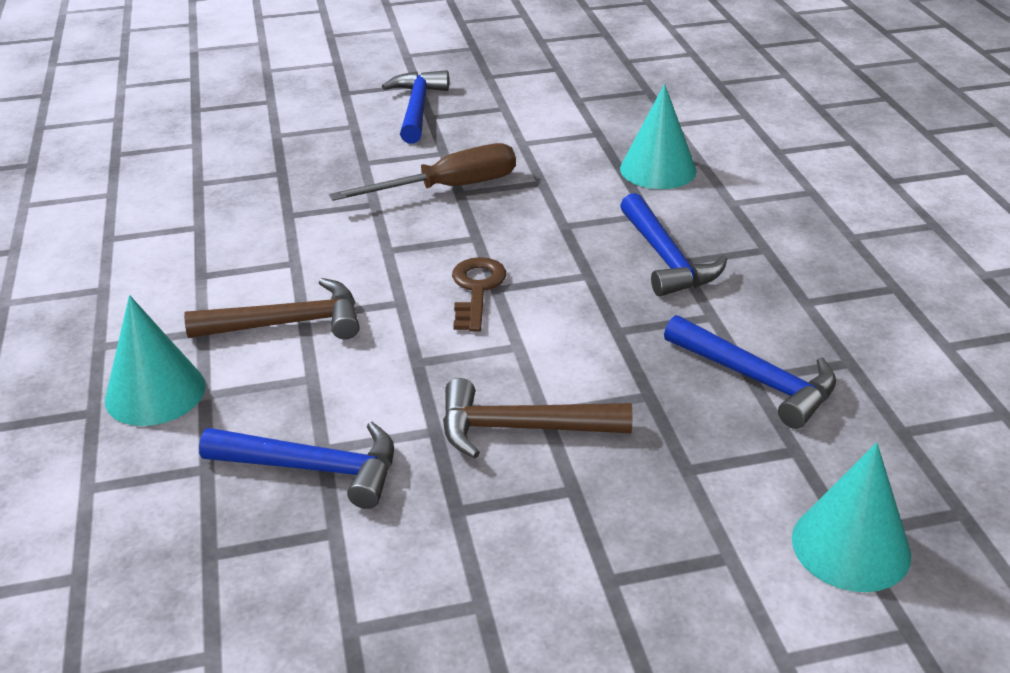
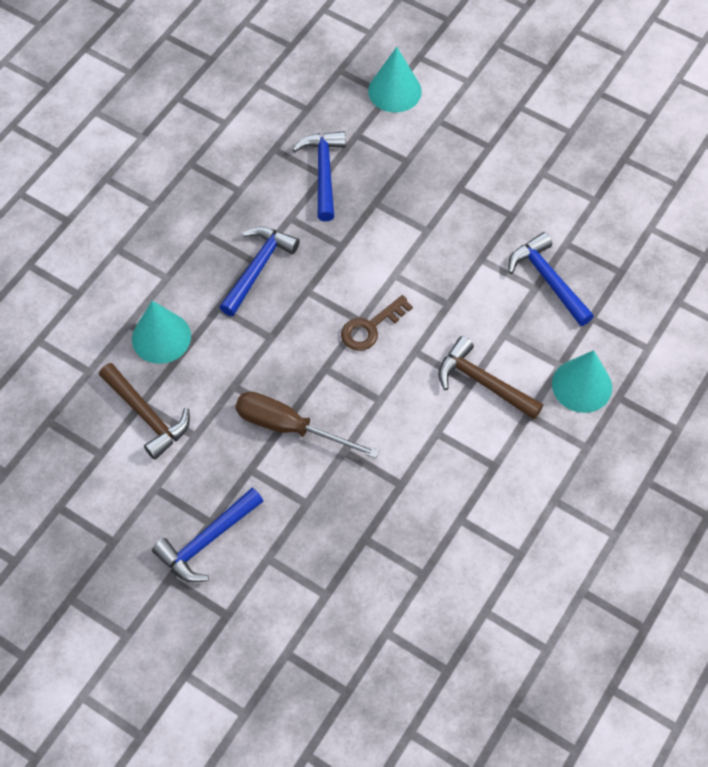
camera: 135 degrees left, 25 degrees up
(521, 428) = (445, 230): brown hammer -> brown hammer (146, 415)

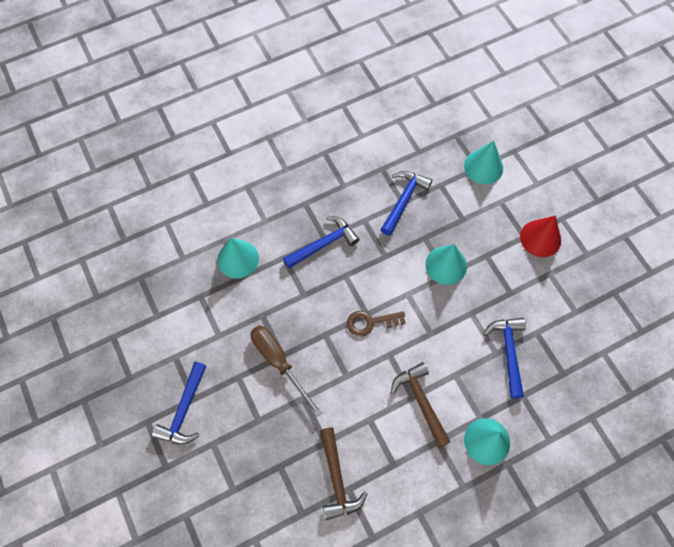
camera: 30 degrees right, 5 degrees up
(146, 415) = (198, 306): brown hammer -> brown hammer (337, 479)
(207, 540) = (184, 410): blue hammer -> blue hammer turned 60 degrees counterclockwise
(419, 221) = (446, 265): none -> turquoise cone
(508, 139) = (540, 238): none -> red cone

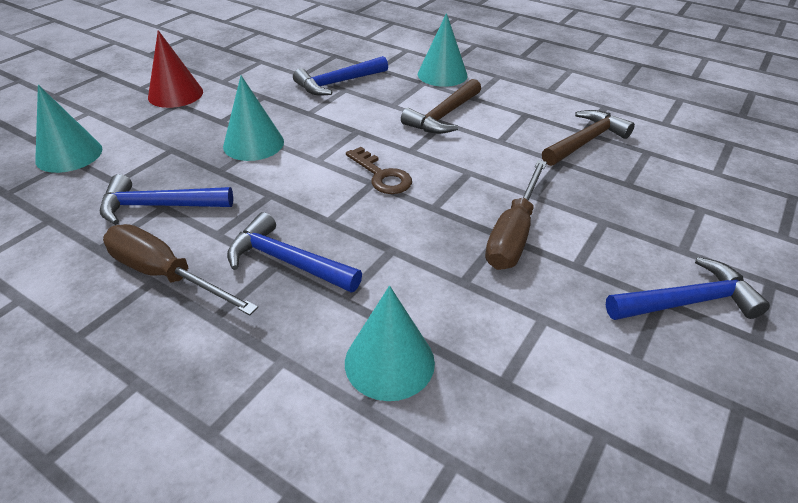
camera: 120 degrees left, 25 degrees down
(344, 192) = (166, 275): none -> brown screwdriver

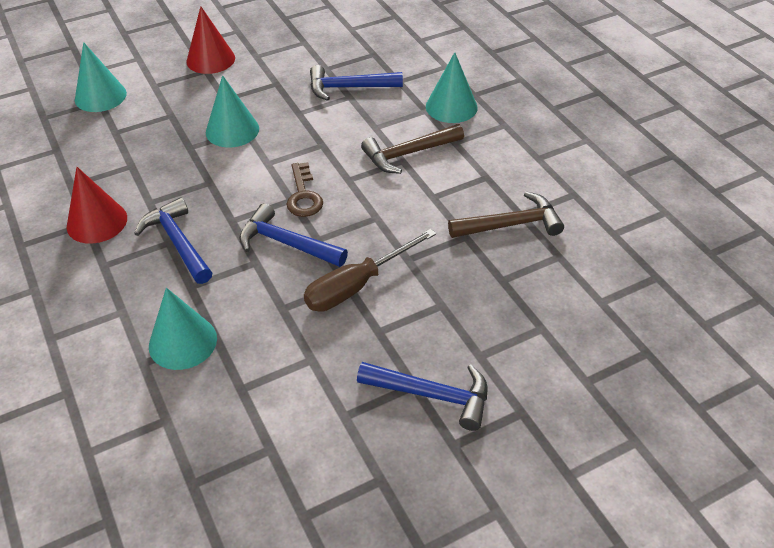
camera: 30 degrees right, 5 degrees up
(159, 206) = (129, 164): blue hammer -> blue hammer (287, 243)
(166, 275) = (97, 222): brown screwdriver -> red cone

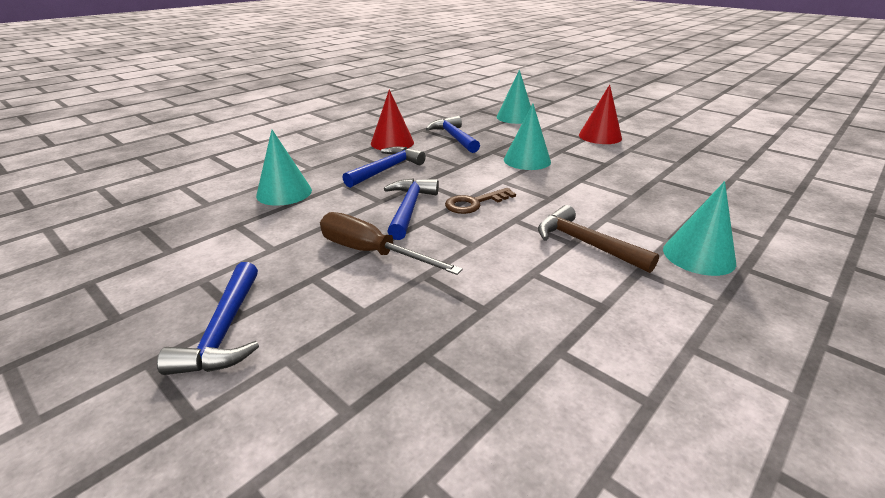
camera: 70 degrees right, 15 degrees down
(349, 88) = (645, 193): blue hammer -> blue hammer (454, 137)
(510, 225) = (531, 344): brown hammer -> none

